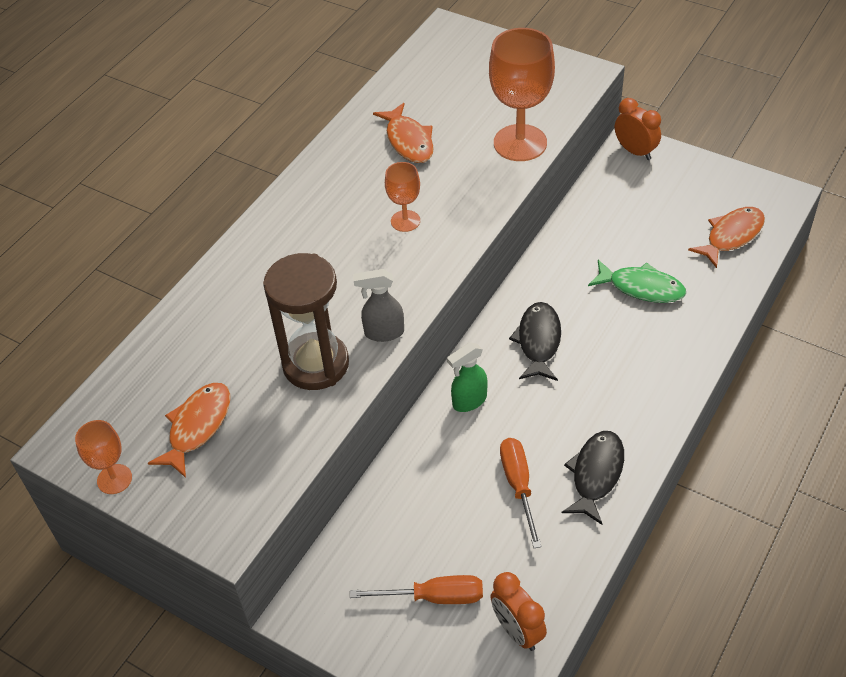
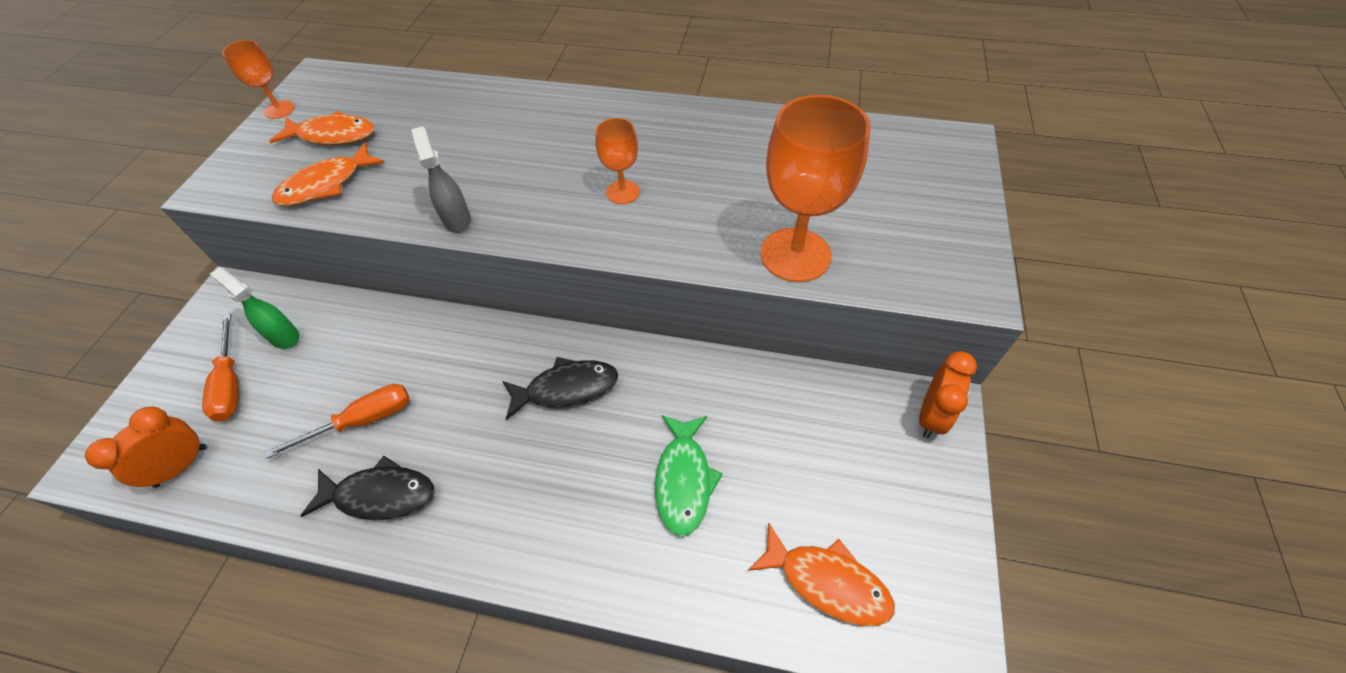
camera: 70 degrees right, 5 degrees up
(316, 364) = (410, 184): brown hourglass -> none
(408, 141) = (749, 162): orange fish -> orange fish (326, 184)
(469, 401) = (471, 347): green spray bottle -> green spray bottle (284, 336)

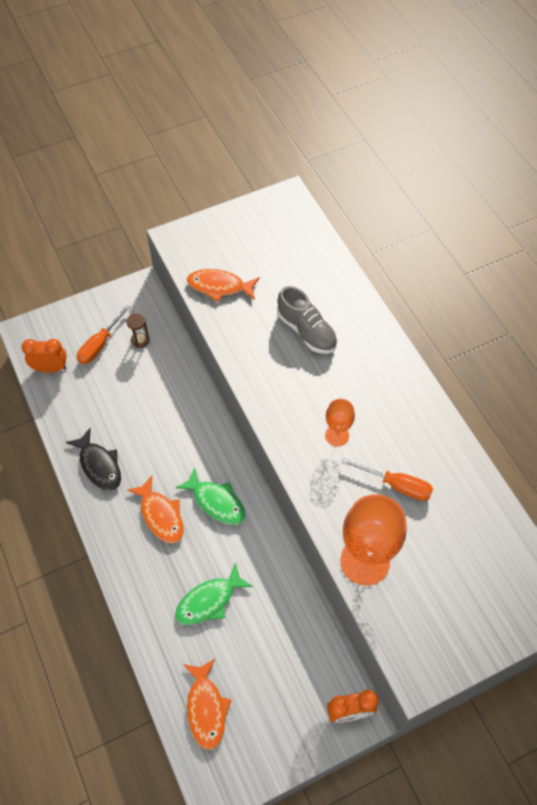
camera: 50 degrees right, 5 degrees up
(279, 110) = (249, 209): orange goblet -> none
(284, 336) = (140, 340): green spray bottle -> brown hourglass
(333, 135) = (253, 254): orange fish -> orange fish (161, 515)
(362, 421) = (126, 422): orange screwdriver -> orange screwdriver (396, 485)
(457, 219) = (248, 369): grey spray bottle -> none
(476, 147) = (306, 331): none -> grey shoe
(566, 388) = (216, 502): black fish -> green fish

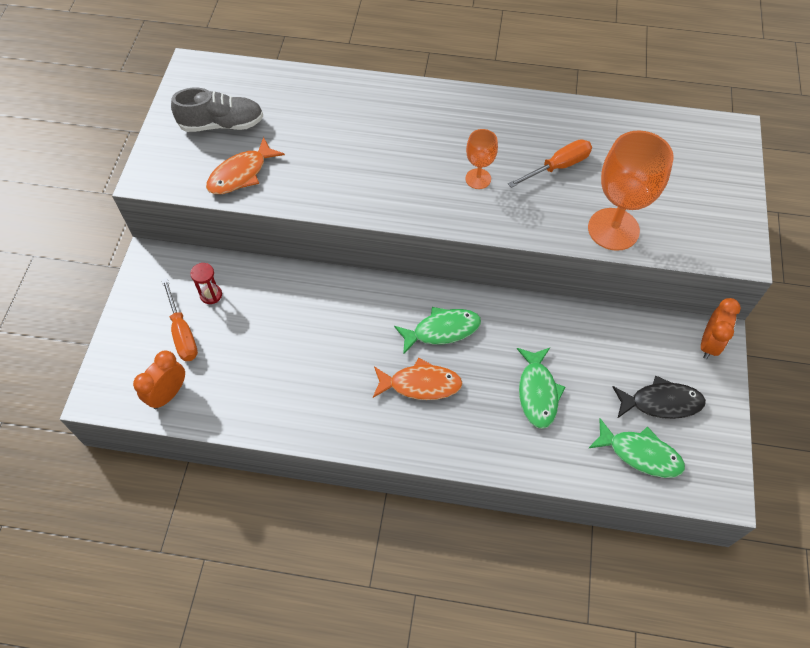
camera: 55 degrees left, 0 degrees up
(99, 465) = (323, 409): black fish -> black fish (661, 402)
(140, 340) = (211, 295): brown hourglass -> red hourglass
(206, 708) = (640, 454): orange fish -> green fish
(306, 331) = (352, 138): grey shoe -> grey shoe (222, 124)

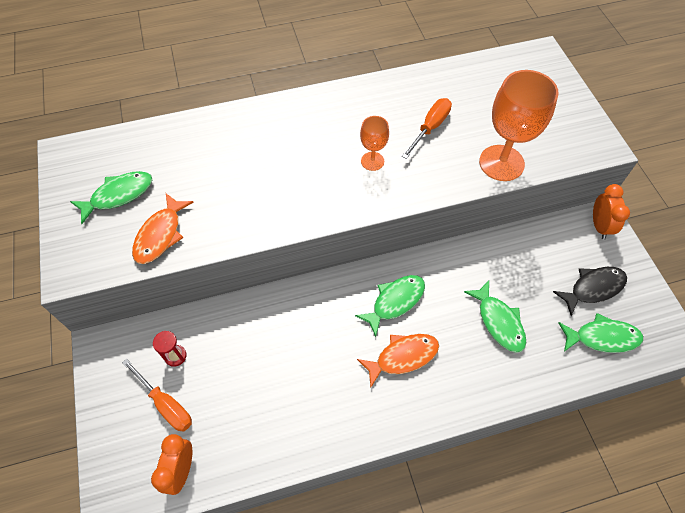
camera: 25 degrees left, 0 degrees up
(222, 124) = (118, 195): grey shoe -> green fish

